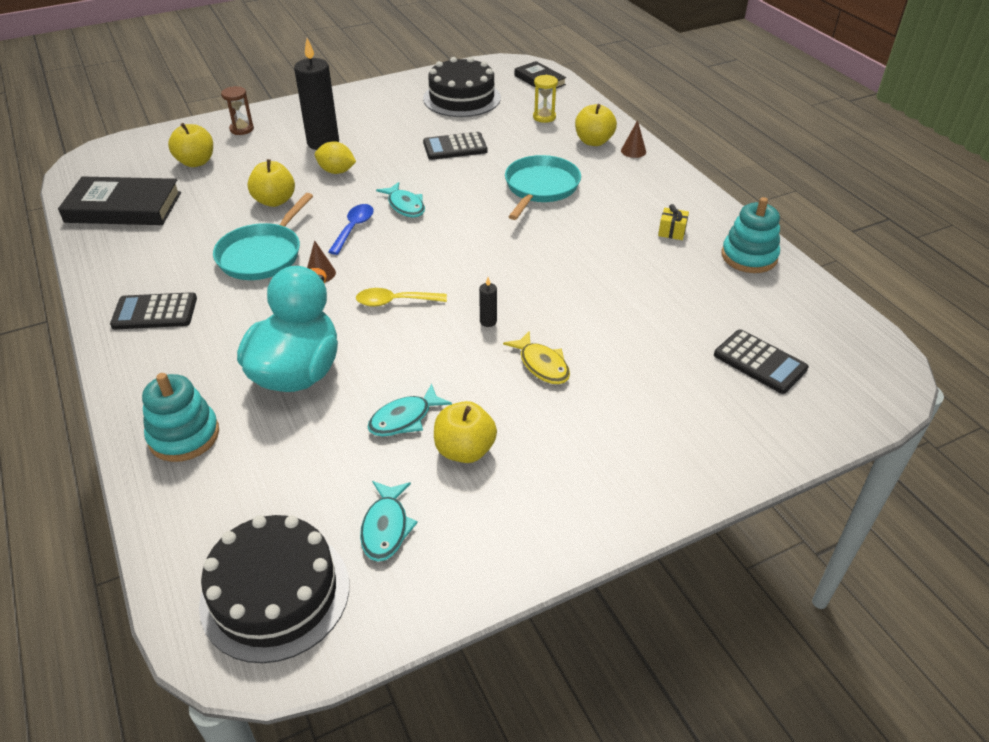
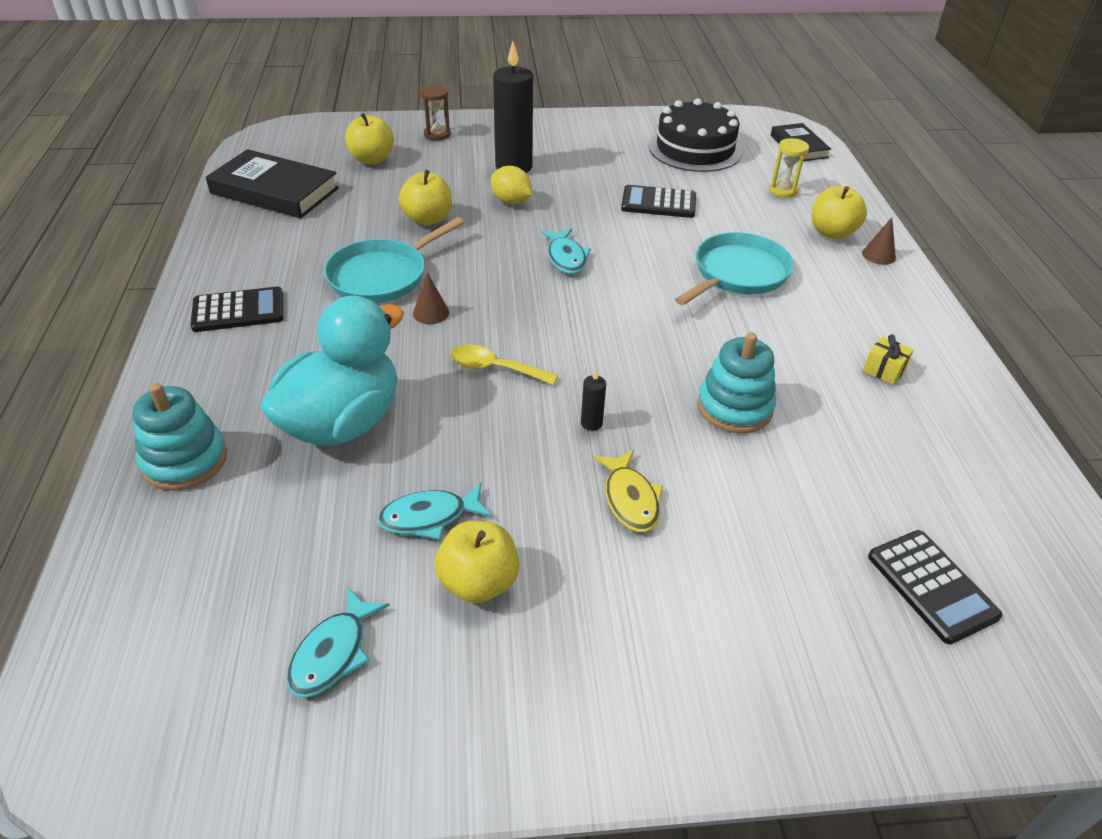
camera: 20 degrees right, 0 degrees up
(155, 312) = (238, 311): black calculator -> black calculator turned 150 degrees clockwise
(275, 593) = (165, 692): black cake -> none
(353, 228) = (495, 270): blue spoon -> none
(749, 256) = (979, 431): turquoise stacking toy -> turquoise stacking toy (734, 407)

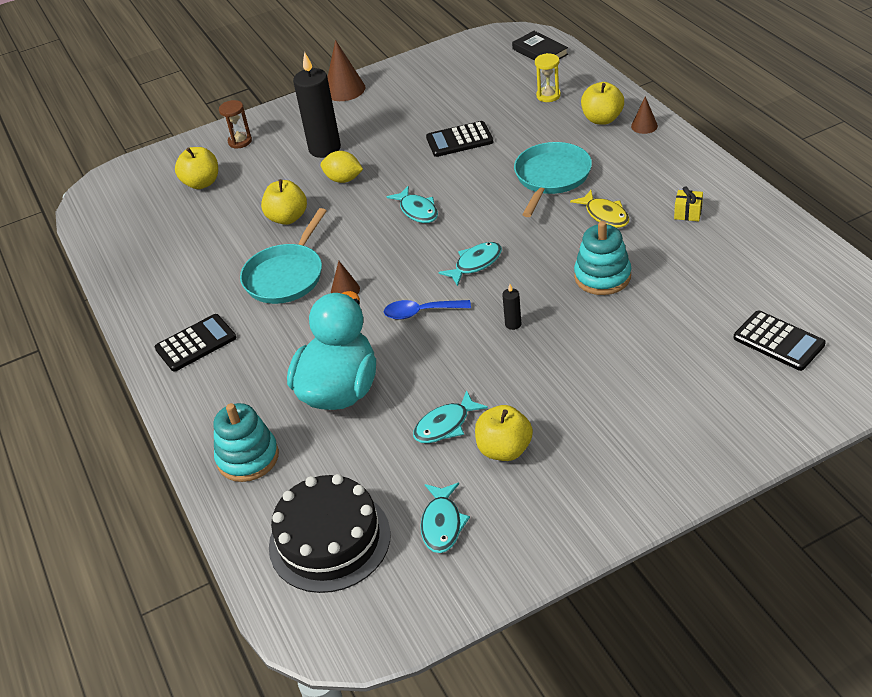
camera: 15 degrees left, 0 degrees up
(274, 191) = (142, 239): black book -> none
(495, 368) = (421, 312): yellow spoon -> blue spoon
(572, 120) = (344, 89): none -> brown cone
(592, 337) = (475, 264): none -> turquoise fish
(630, 499) = (568, 362): yellow fish -> yellow fish (605, 215)
(695, 149) = (460, 82): black cake -> black cake (329, 540)

